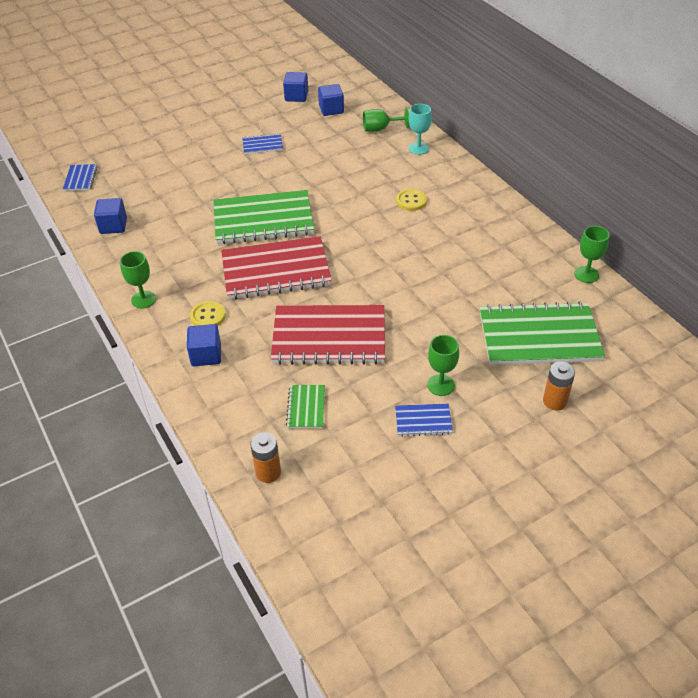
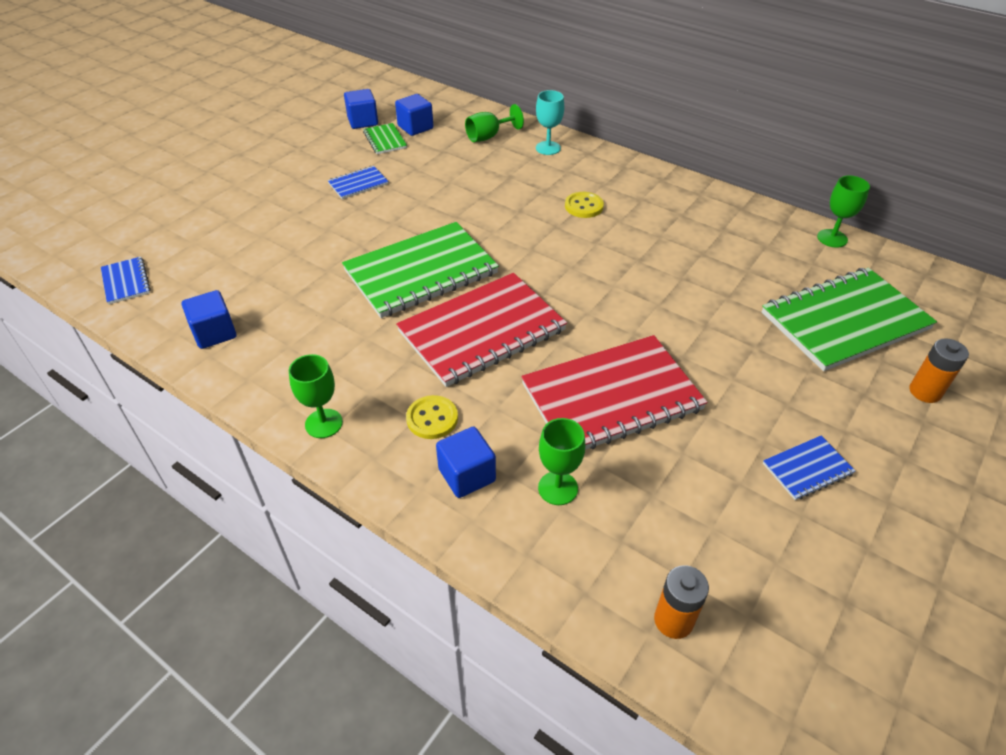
camera: 25 degrees left, 0 degrees up
(306, 408) = (653, 503): green notebook -> green notebook (385, 140)
(440, 385) = (789, 415): green goblet -> green goblet (558, 488)

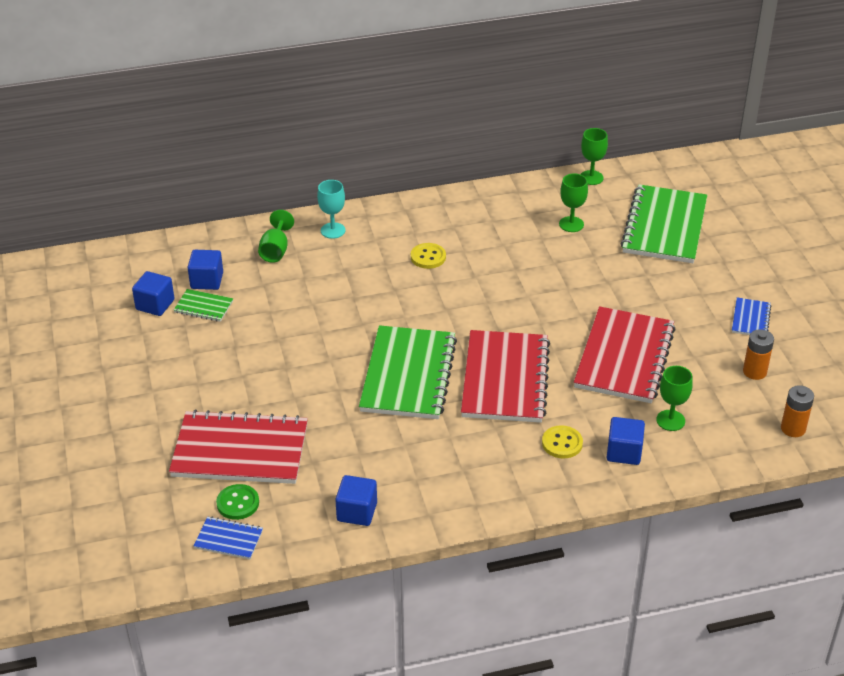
camera: 50 degrees left, 5 degrees down
(173, 265) = (238, 503): none -> green button
(237, 235) = (240, 451): none -> red notebook
(324, 423) = (514, 495): green goblet -> green goblet (571, 224)
(358, 184) = (251, 352): blue notebook -> none
(925, 392) = (744, 239): orange battery -> orange battery (754, 372)

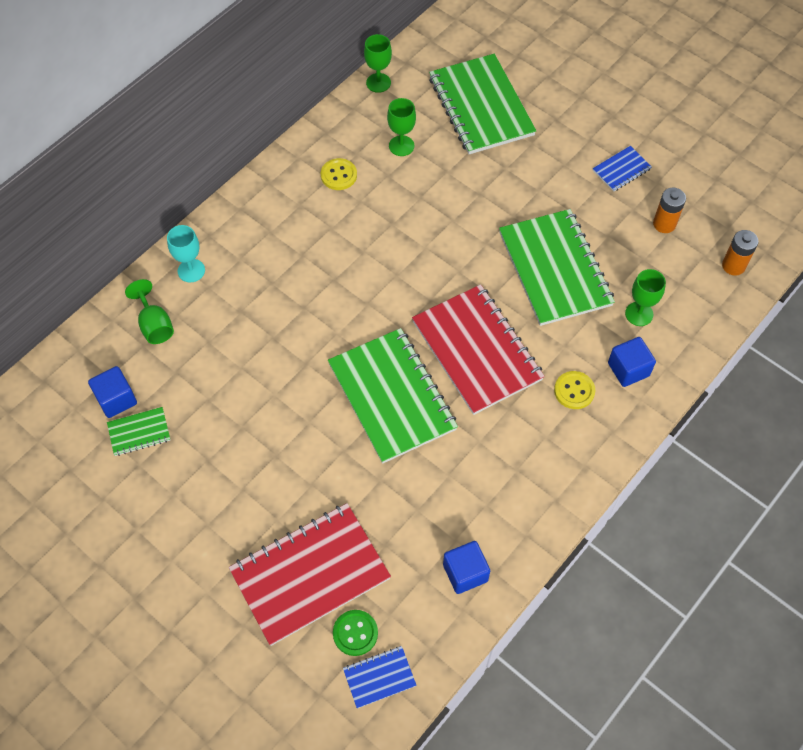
camera: 35 degrees left, 20 degrees up
(155, 305) = (88, 458): blue cube -> none
(428, 257) = (304, 253): yellow button -> yellow button (338, 175)
(624, 357) = (554, 269): red notebook -> green notebook
(750, 319) = (621, 170): blue notebook -> blue notebook turned 75 degrees clockwise

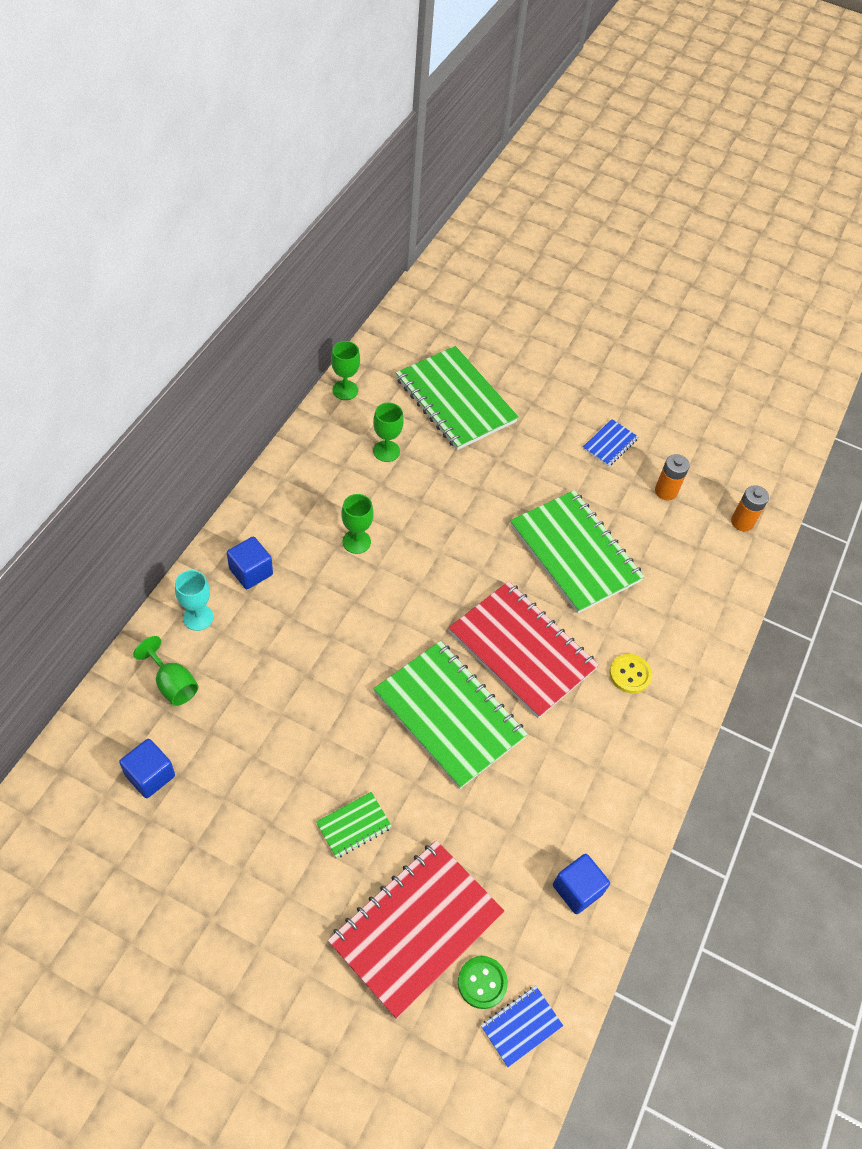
camera: 20 degrees left, 5 degrees down
(139, 432) = (185, 807): green notebook -> green notebook (353, 825)
(338, 175) = (330, 491): yellow button -> none
(628, 369) = (675, 643): blue cube -> blue cube (251, 572)
(639, 314) = (669, 584): green goblet -> green goblet (356, 542)

